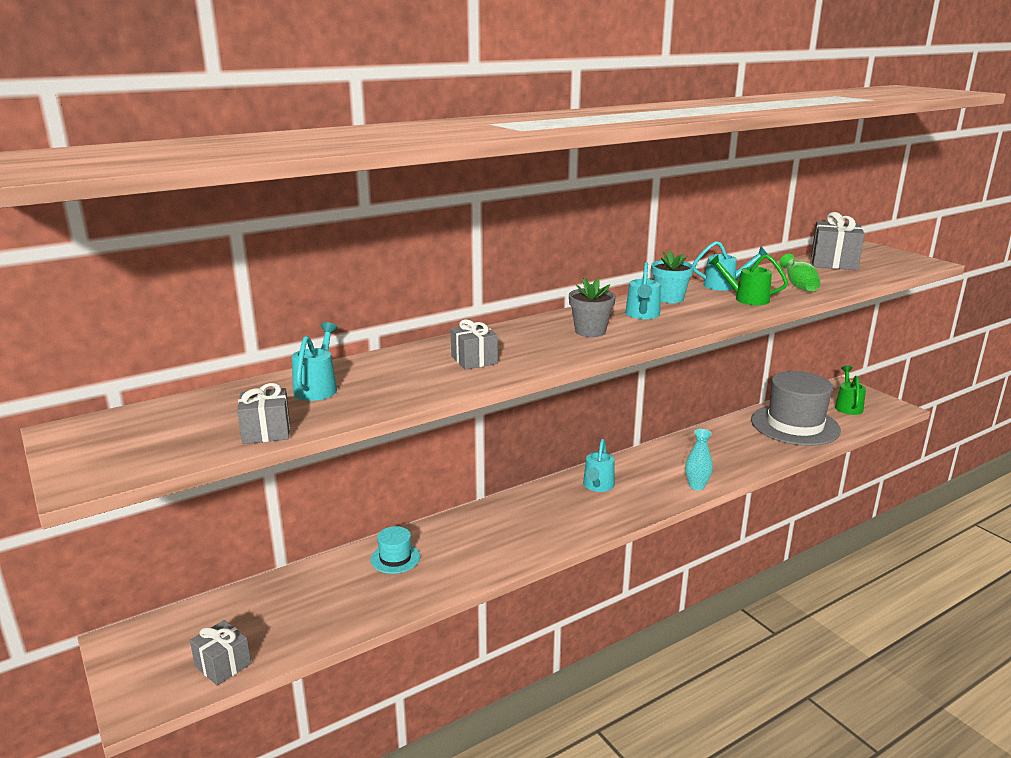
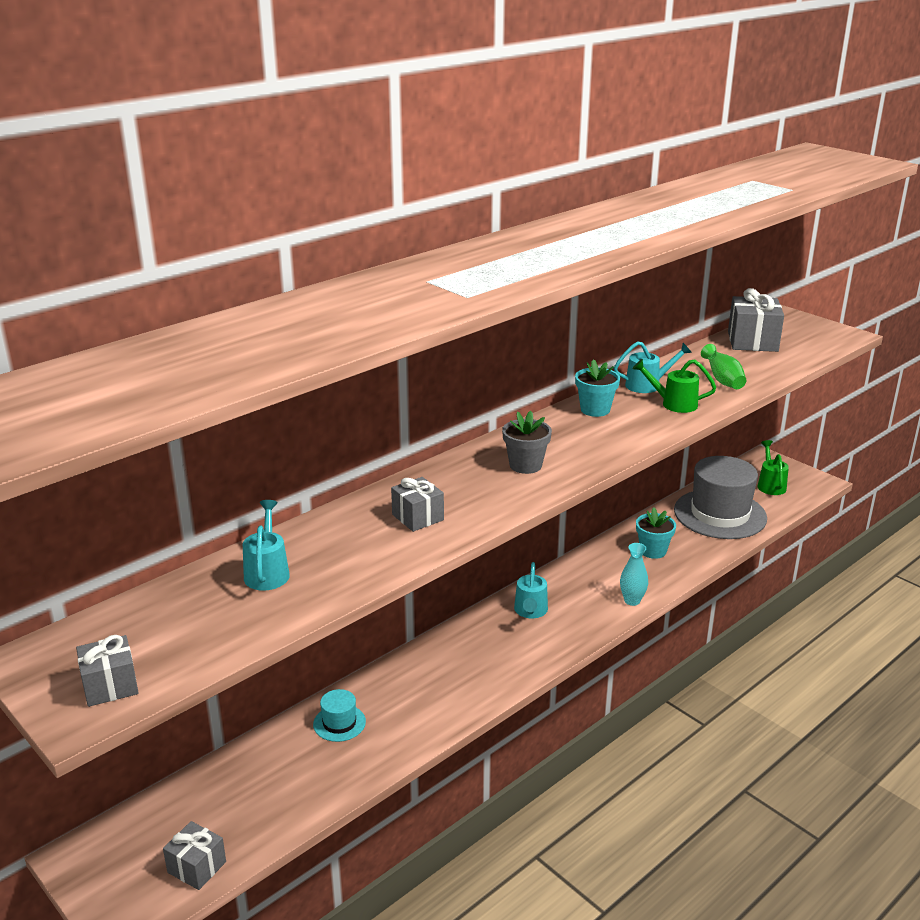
camera: 10 degrees left, 5 degrees up
(266, 432) = (239, 636): grey gift -> grey gift (110, 686)
(642, 315) = (573, 437): turquoise watering can -> none
(724, 448) = (653, 551): none -> turquoise flower pot

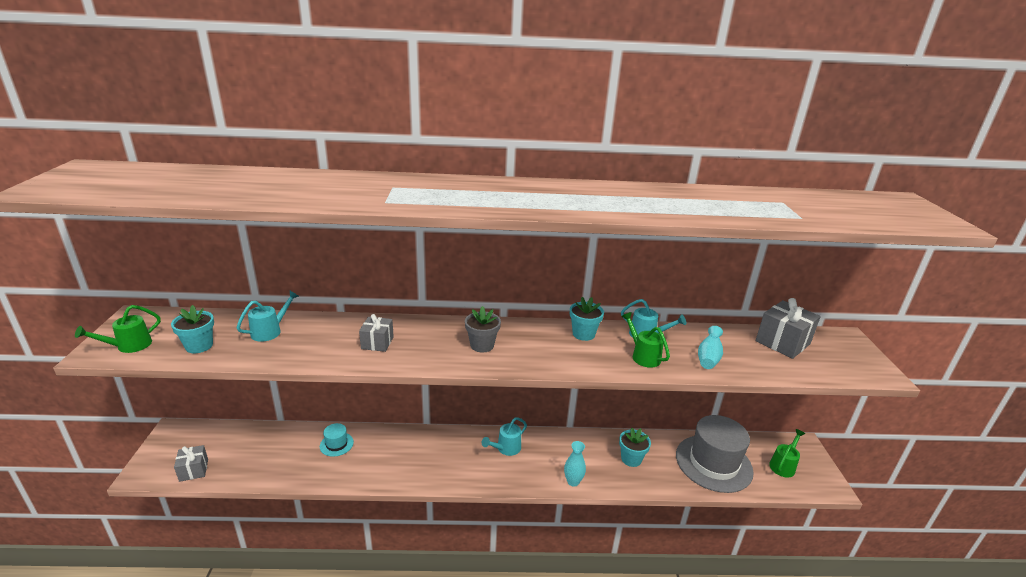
camera: 40 degrees right, 0 degrees up
(110, 686) = (129, 346): grey gift -> green watering can
(211, 632) = (199, 346): none -> turquoise flower pot
(723, 380) = (708, 358): green vase -> turquoise vase

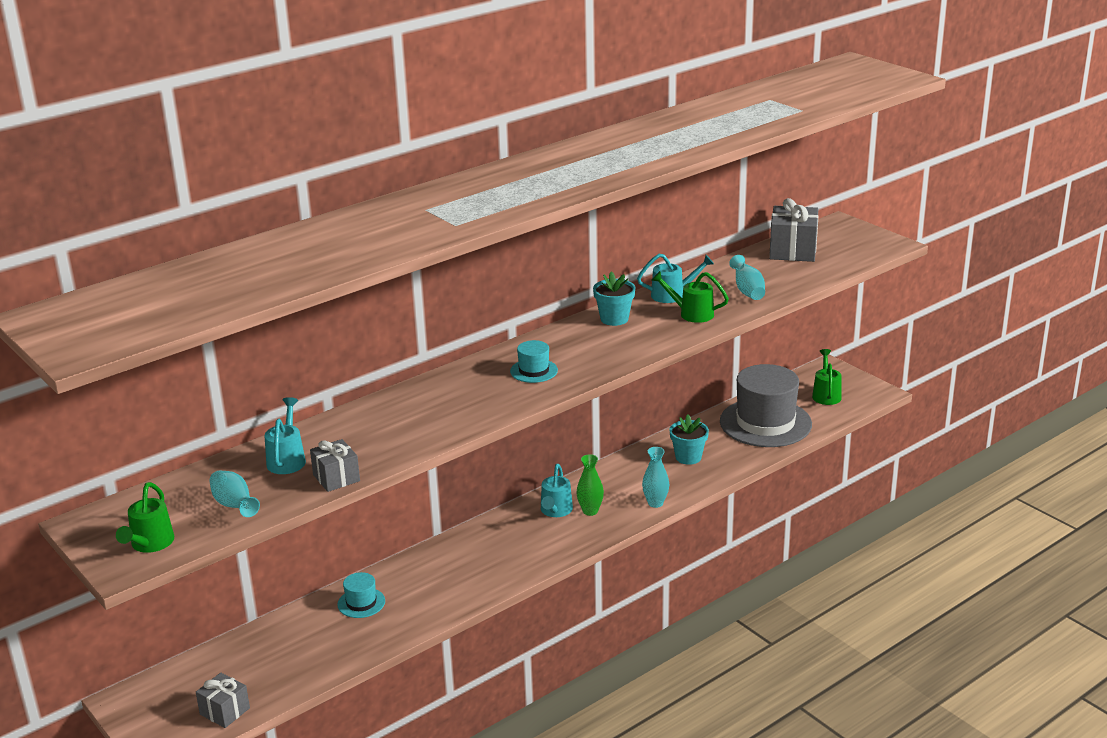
camera: 35 degrees left, 0 degrees up
(199, 346) = (234, 506): turquoise flower pot -> turquoise vase
(377, 343) = (425, 415): grey gift -> grey gift (336, 478)
(482, 345) = (534, 371): grey flower pot -> turquoise hat
(526, 461) = (590, 511): none -> green vase

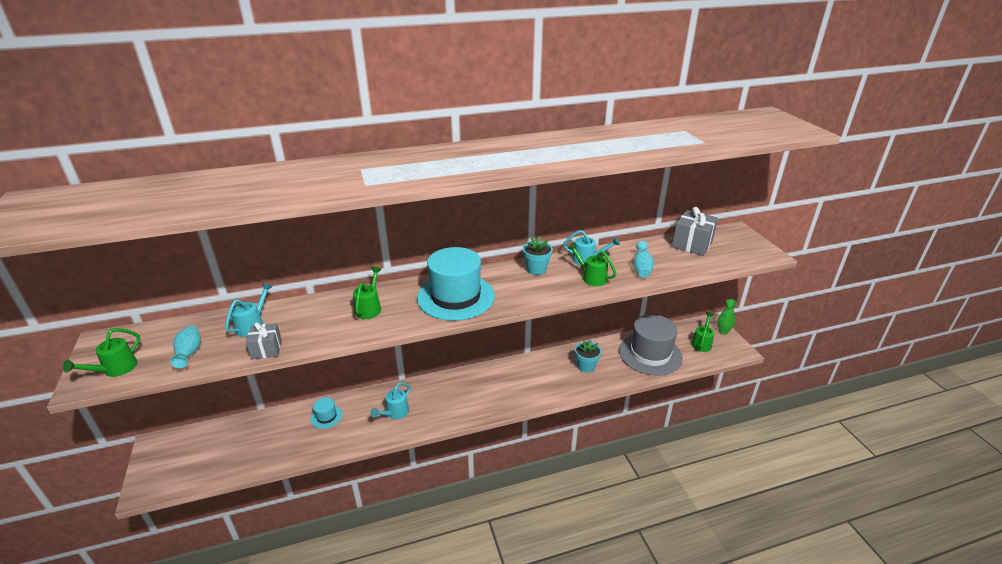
camera: 20 degrees right, 5 degrees up
(225, 711) = (196, 474): grey gift -> none
(429, 407) = (369, 308): none -> green watering can
(534, 371) = (456, 297): turquoise hat -> turquoise hat, size x2.29
(555, 511) = (480, 383): turquoise watering can -> turquoise watering can (395, 413)
(590, 511) = (501, 389): green vase -> green vase (723, 331)
(655, 503) = (546, 396): turquoise vase -> none

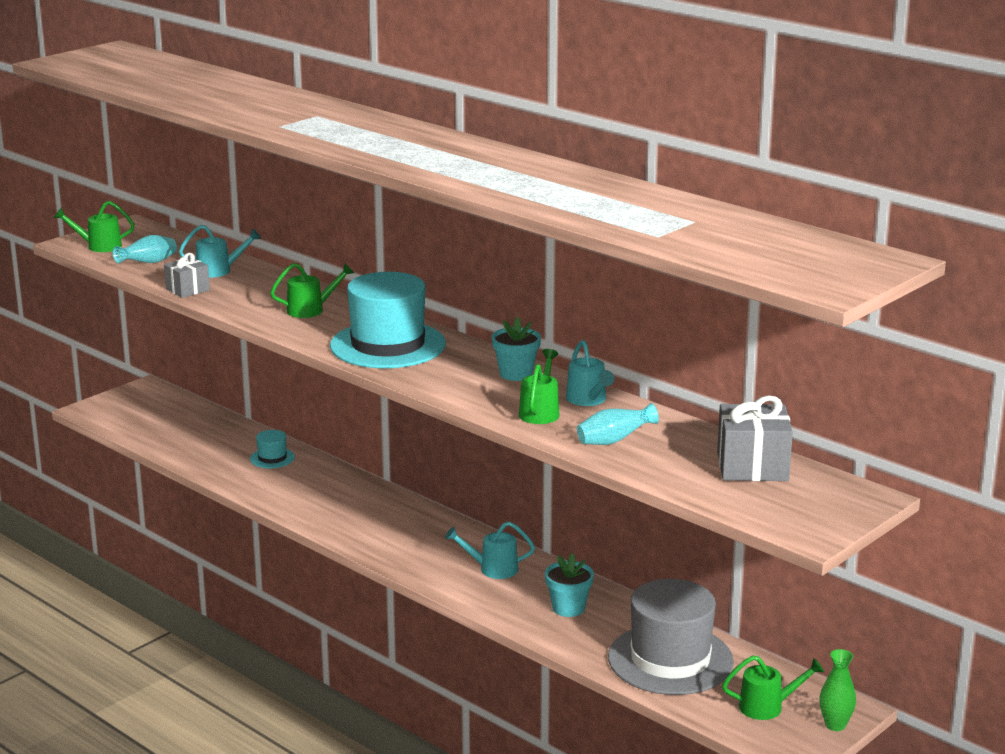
camera: 60 degrees right, 10 degrees down
(395, 413) = (319, 496): turquoise watering can -> turquoise watering can (492, 569)

